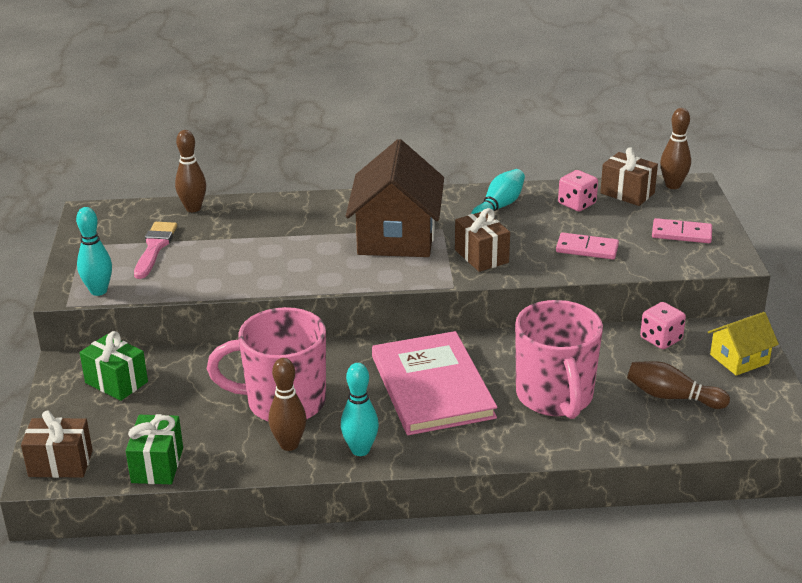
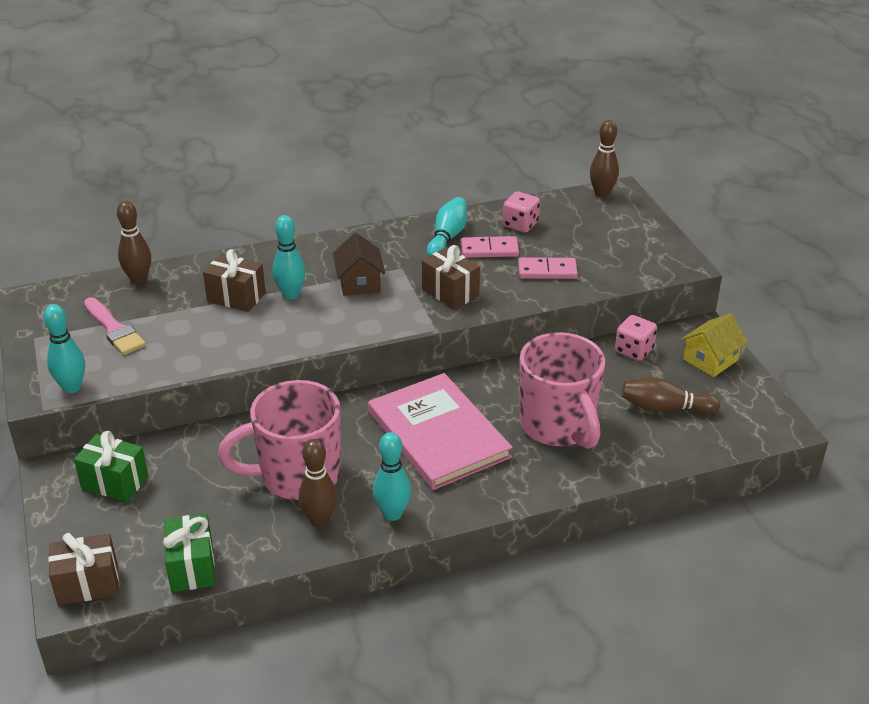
camera: 15 degrees left, 5 degrees up
(155, 248) = (114, 329): pink brush -> pink brush turned 150 degrees clockwise
(327, 238) = (291, 294): none -> turquoise bowling pin
(396, 236) = (359, 283): brown house -> brown house, size x0.52
(627, 193) = (563, 207): brown gift -> brown gift (236, 297)
(681, 234) = (628, 243): pink domino -> pink domino (489, 250)

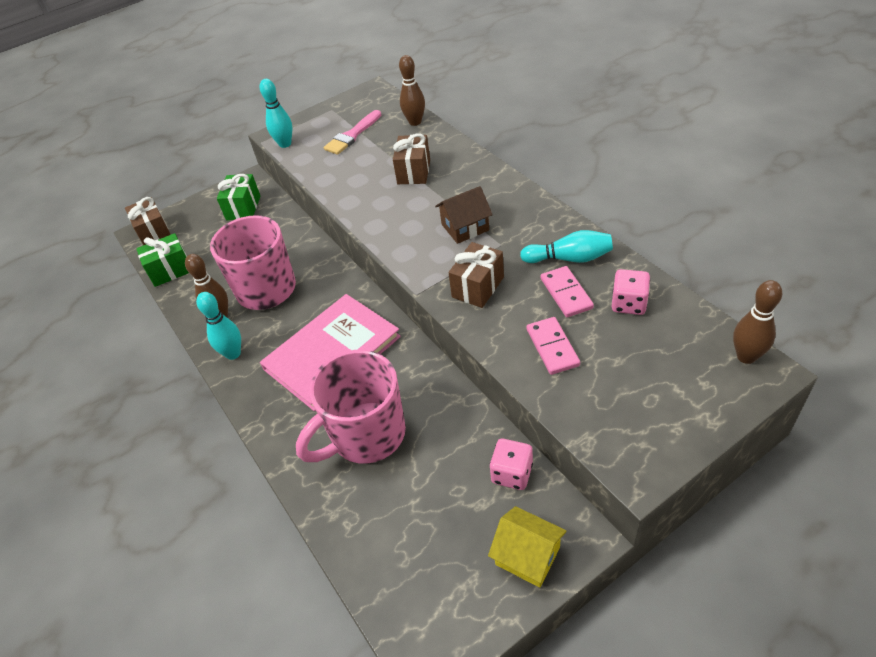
camera: 80 degrees right, 10 degrees up
(291, 294) = (430, 197): turquoise bowling pin -> none
(664, 408) = (422, 523): brown bowling pin -> none

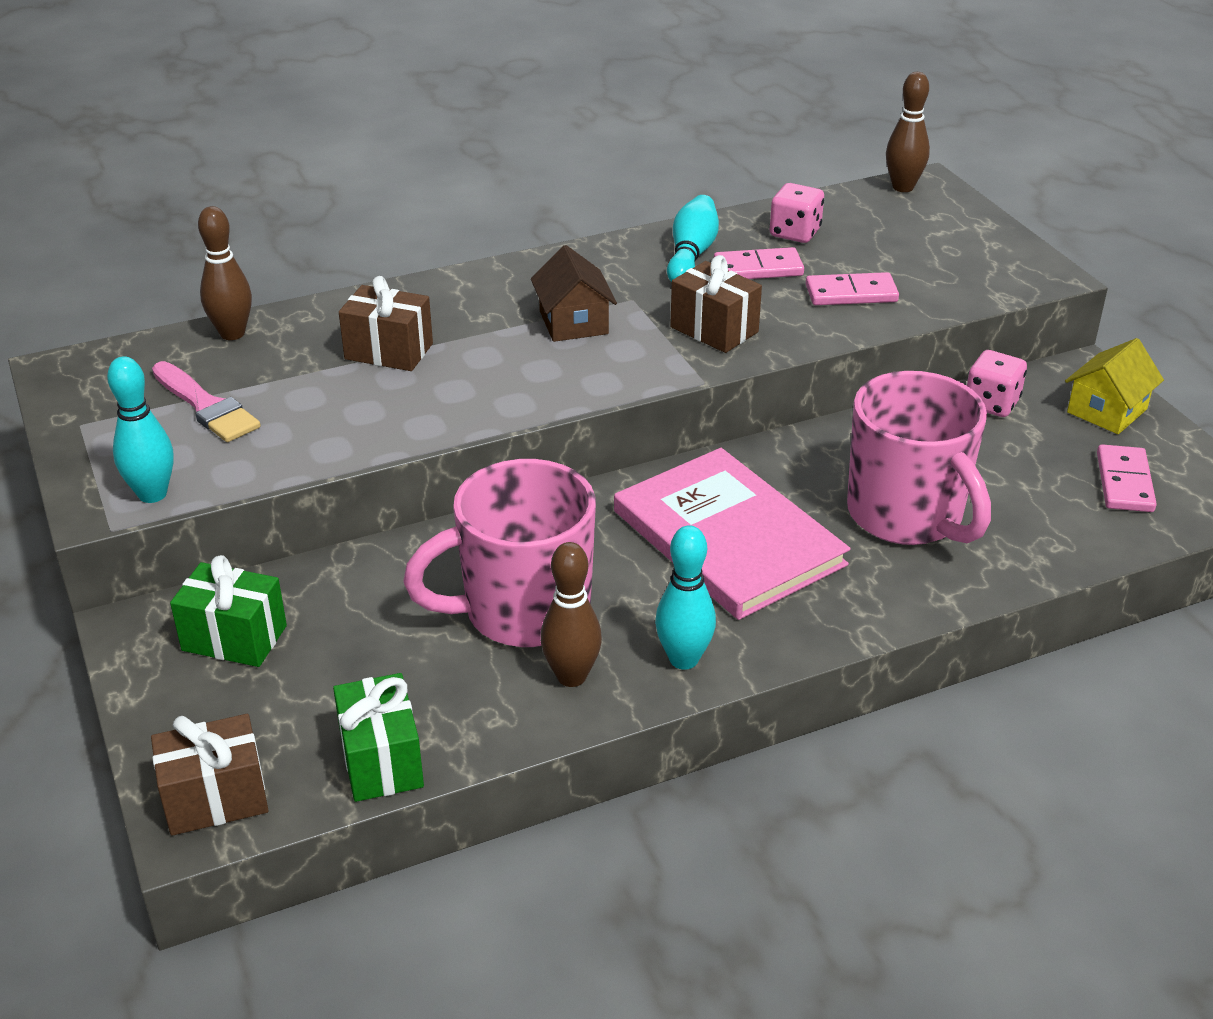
camera: 85 degrees left, 10 degrees down
(431, 569) = (1124, 482): none -> pink domino

